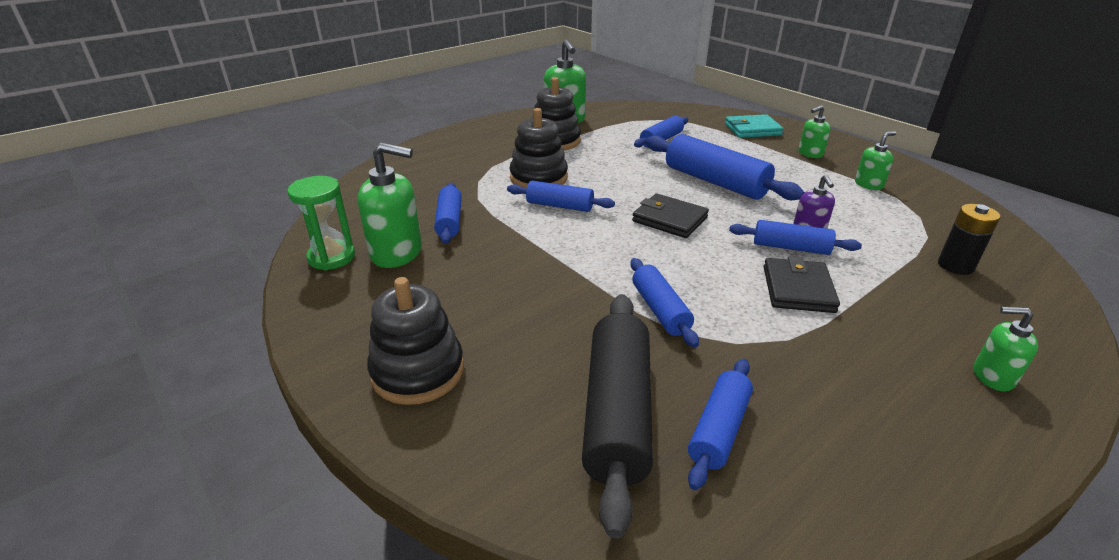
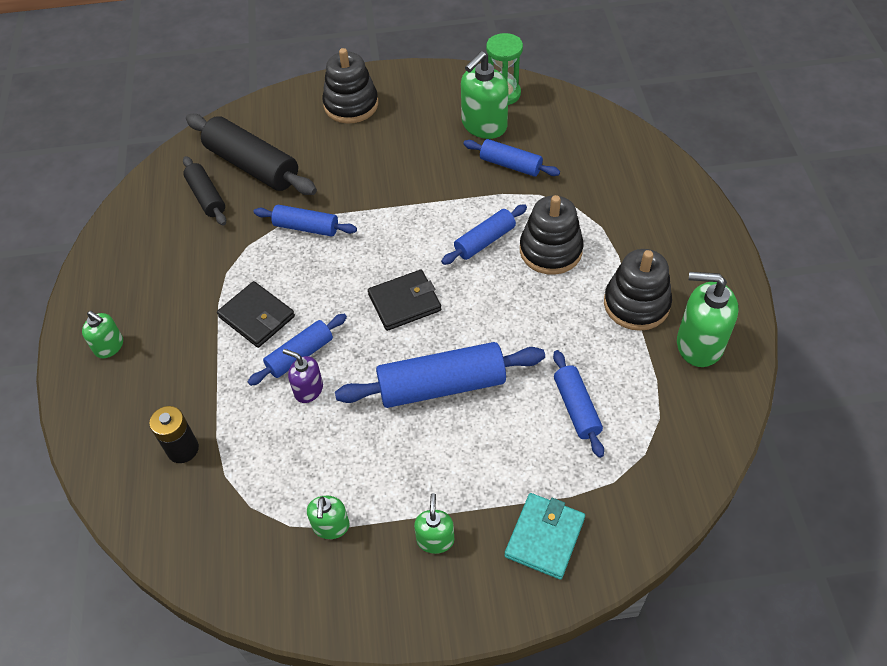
camera: 125 degrees right, 20 degrees up
(719, 430) = (206, 197): blue rolling pin -> black rolling pin
(992, 376) = (109, 346): green soap dispenser -> green soap dispenser turned 75 degrees clockwise

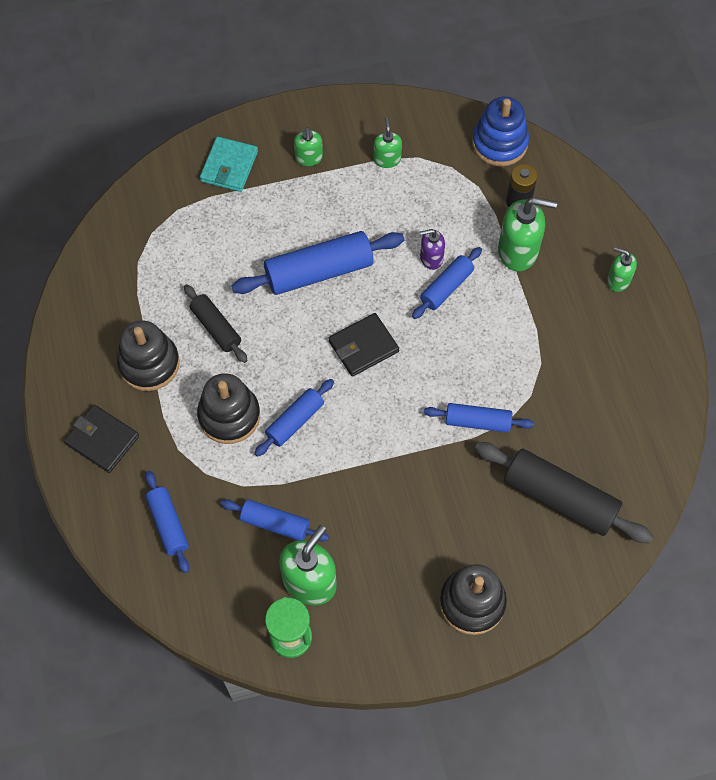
camera: 170 degrees right, 10 degrees up
(176, 534) = (499, 143): none -> blue stacking toy
(206, 197) = (594, 451): black rolling pin -> black rolling pin (216, 328)
(257, 317) = (496, 320): black wallet -> black wallet (102, 440)
(308, 389) = (431, 258): purple soap dispenser -> purple soap dispenser turned 150 degrees clockwise
(576, 408) = (205, 263): blue rolling pin -> blue rolling pin (168, 524)
(699, 344) = (97, 329): green soap dispenser -> green soap dispenser (518, 251)

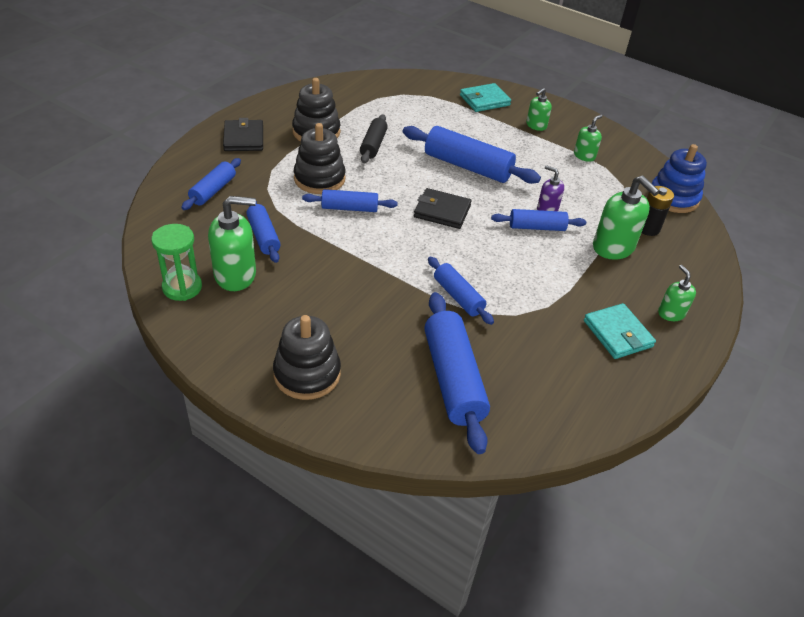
camera: 45 degrees right, 20 degrees down
(559, 498) = (453, 379): black rolling pin -> blue rolling pin
(607, 339) = (618, 334): none -> turquoise wallet

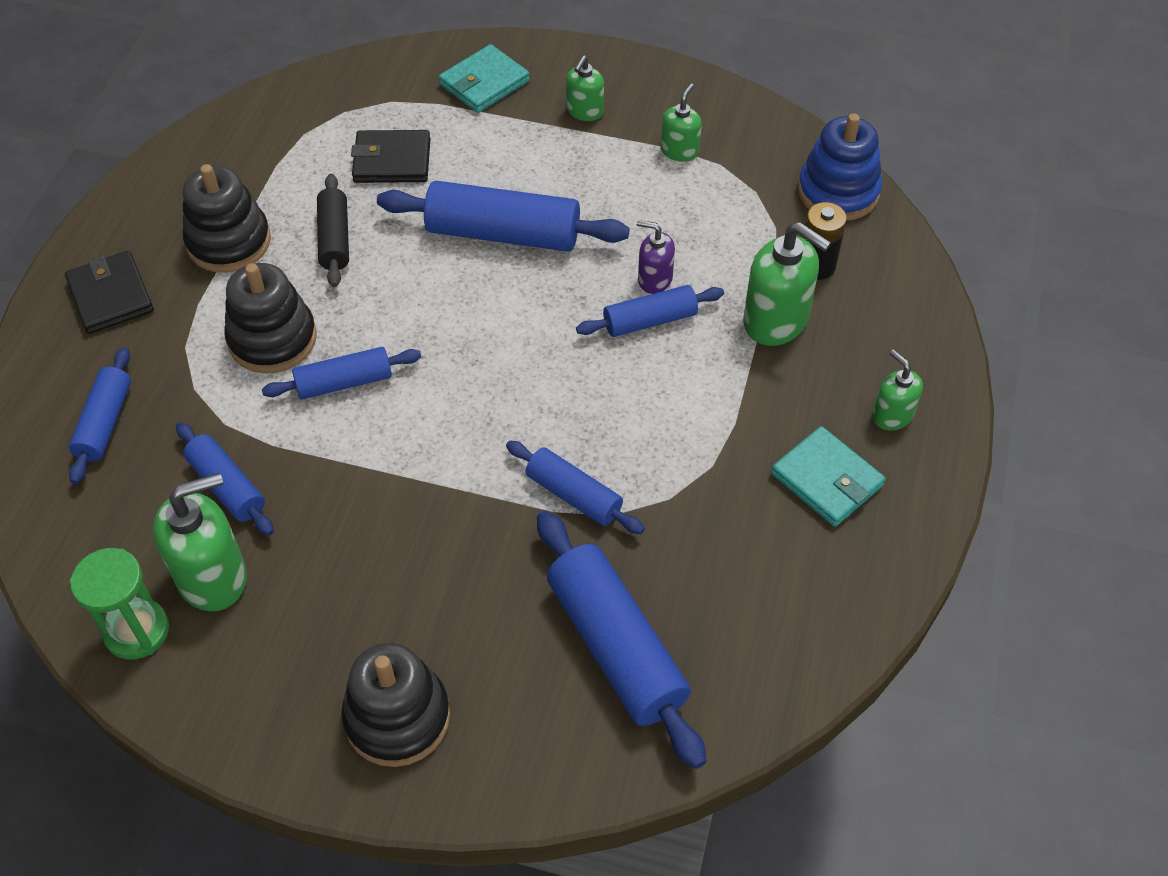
camera: 15 degrees left, 10 degrees up
(442, 211) = (493, 339): black wallet -> black wallet (392, 161)

